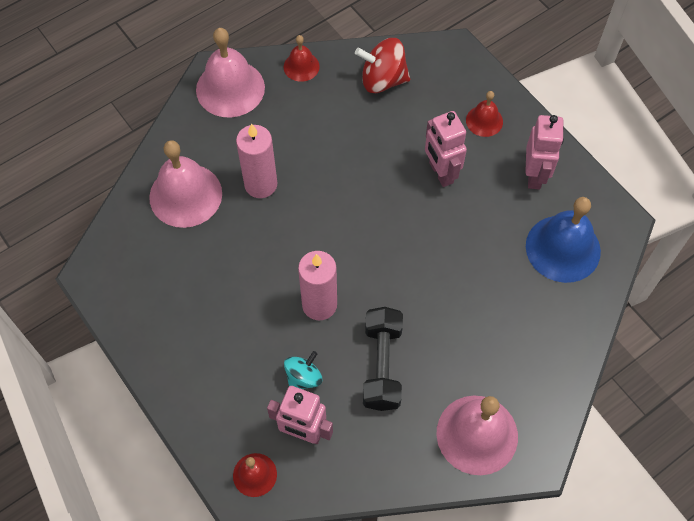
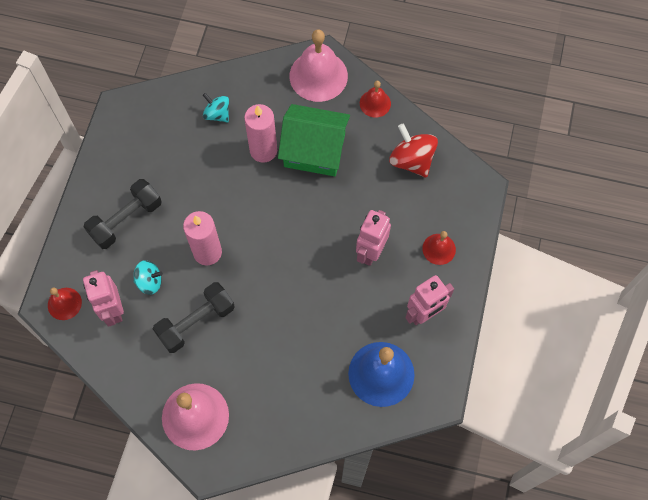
camera: 50 degrees right, 5 degrees up
(185, 195) = (217, 114): pink bell -> turquoise spinning top
(218, 353) = (126, 220): none -> black dumbbell
(301, 144) = (314, 150): none -> green house

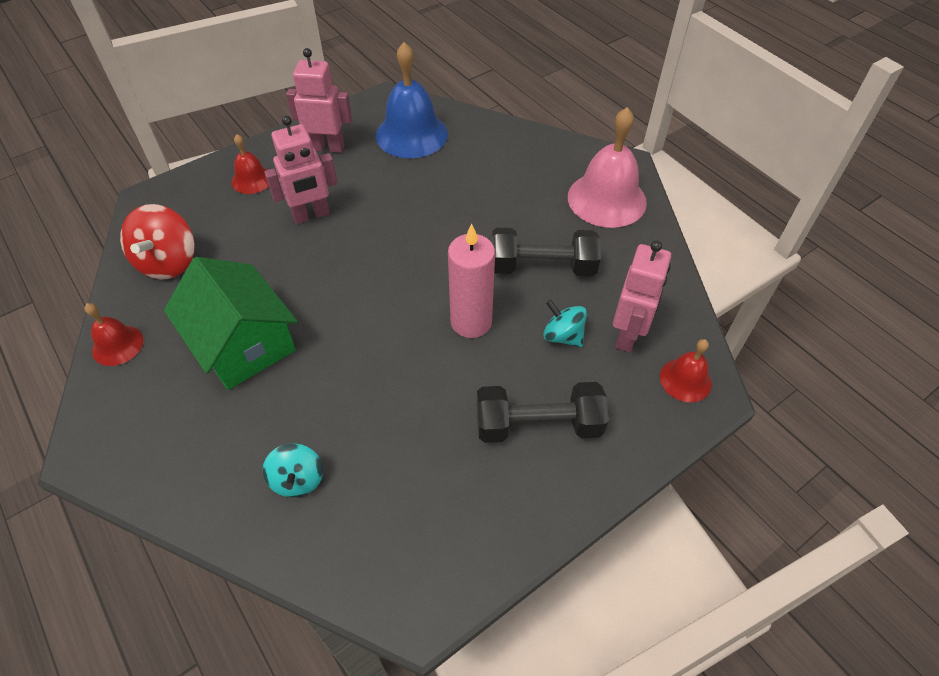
camera: 140 degrees left, 15 degrees down
(263, 150) = (296, 386): pink candle -> none
(318, 76) = (125, 430): pink bell -> none

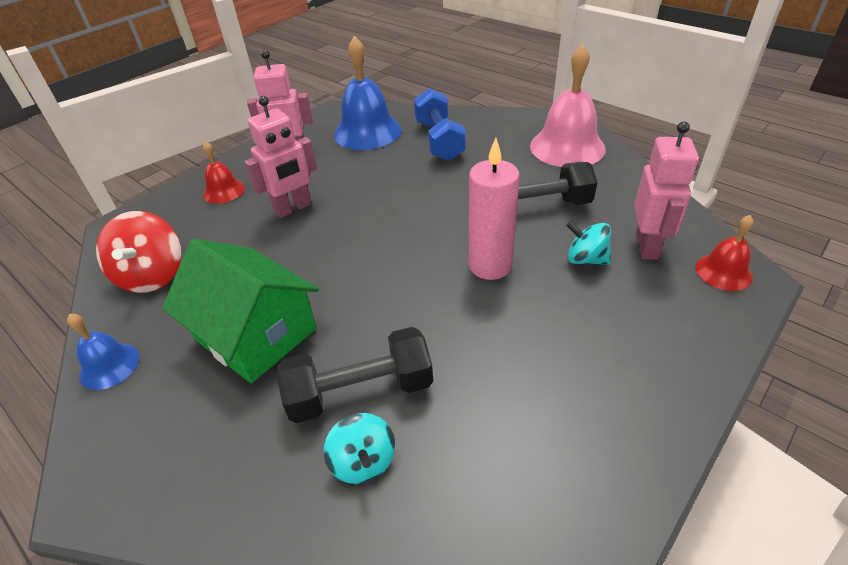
camera: 10 degrees left, 10 degrees down
(117, 345) = (109, 365): red bell -> blue bell
(480, 162) = (439, 140): none -> blue dumbbell
(538, 425) = (604, 343): black dumbbell -> black dumbbell (360, 391)

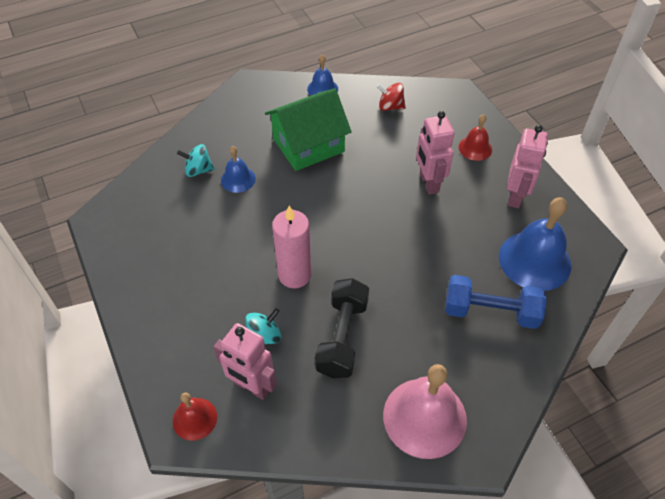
camera: 110 degrees right, 10 degrees up
(153, 275) = (390, 107): red spinning top -> red spinning top, size x0.63
(360, 391) = (238, 179): black dumbbell -> blue bell

